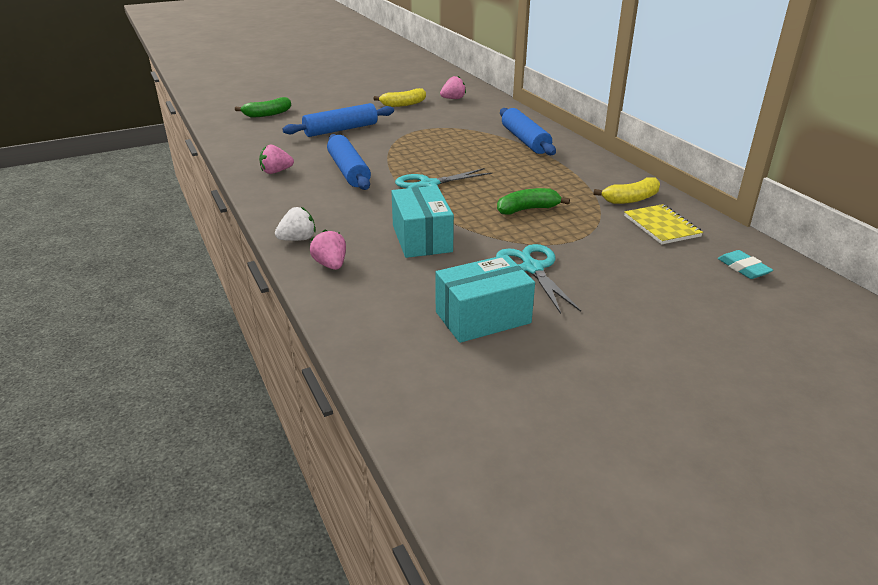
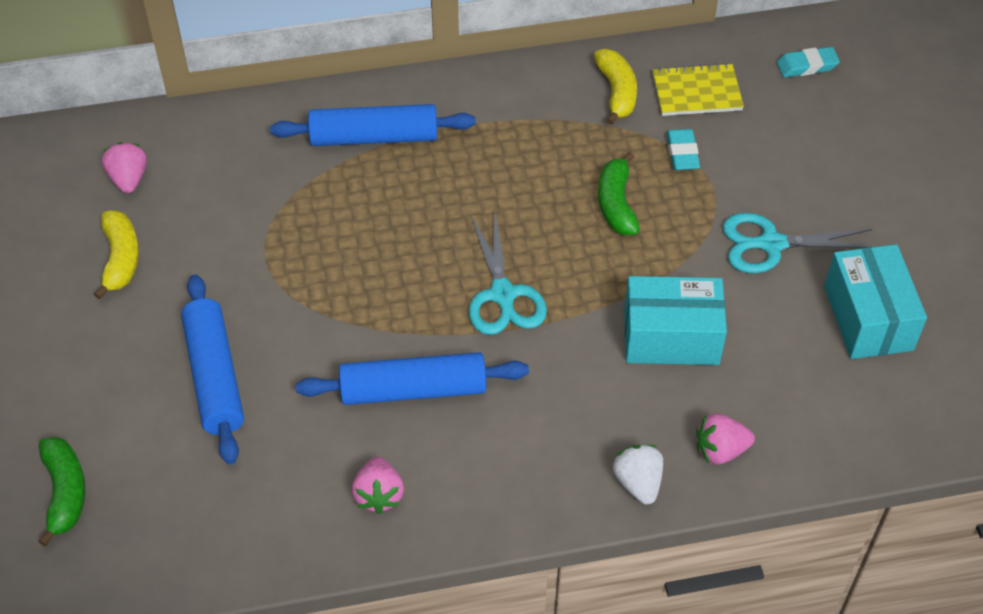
camera: 75 degrees left, 20 degrees up
(595, 227) = (682, 153): none -> turquoise eraser

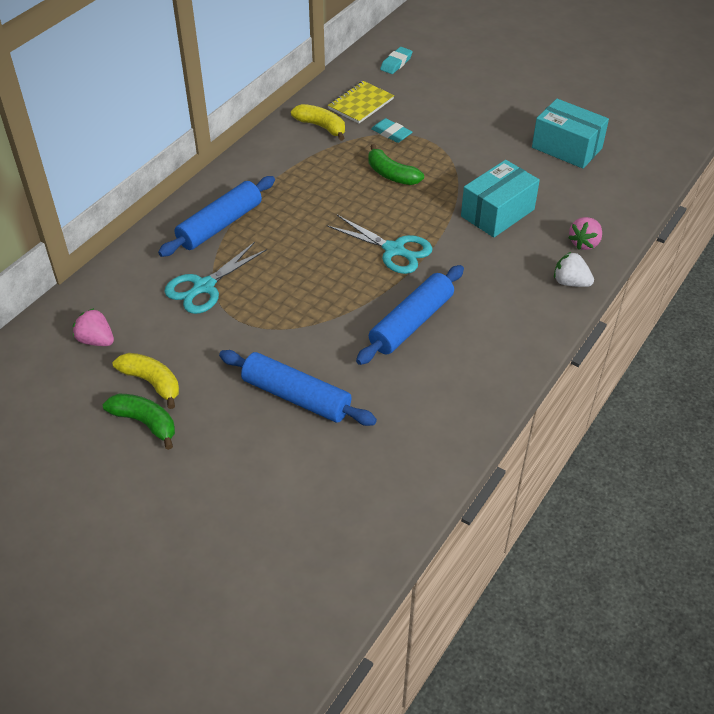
camera: 45 degrees left, 5 degrees down
(65, 493) = (293, 520): green banana -> green banana (145, 423)
(379, 495) = (463, 382): pink strawberry -> none
(770, 244) = (485, 145): turquoise scissors -> turquoise scissors (204, 287)

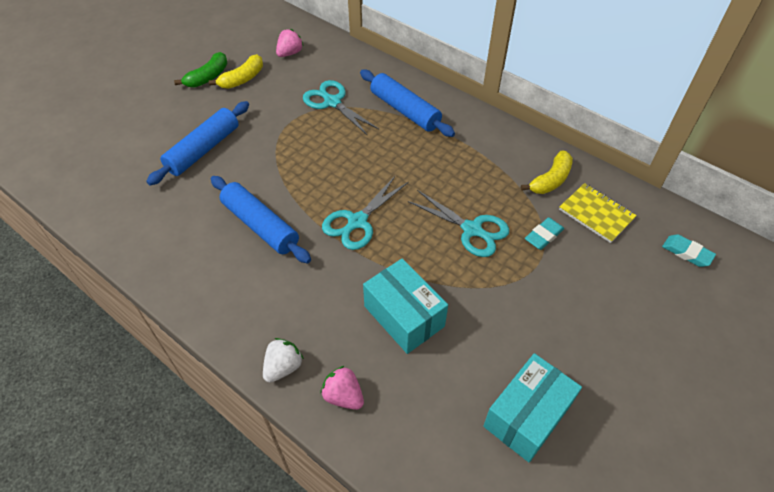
camera: 95 degrees right, 5 degrees up
(391, 174) = (472, 230): green banana -> turquoise scissors

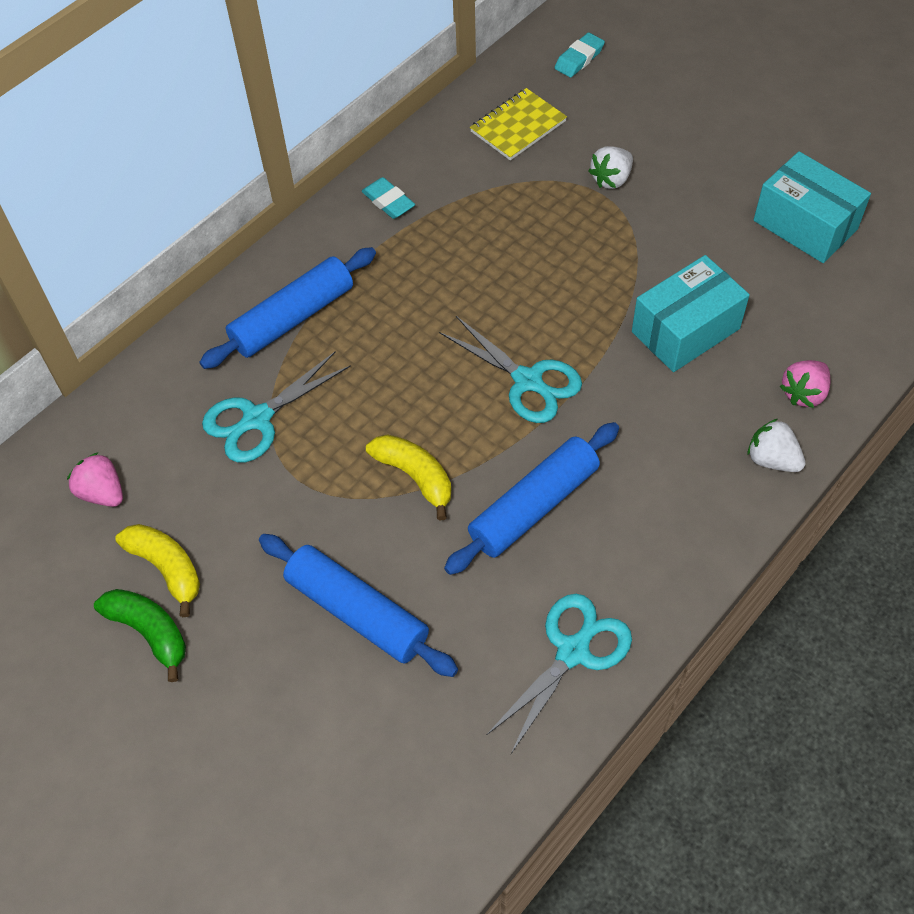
camera: 85 degrees left, 5 degrees up
(472, 230) = (543, 252): turquoise scissors -> turquoise scissors (573, 651)
(543, 236) = (554, 181): turquoise eraser -> turquoise eraser (388, 202)
(550, 180) = (456, 162): yellow banana -> yellow banana (415, 476)
(553, 272) = (611, 179): none -> white strawberry

